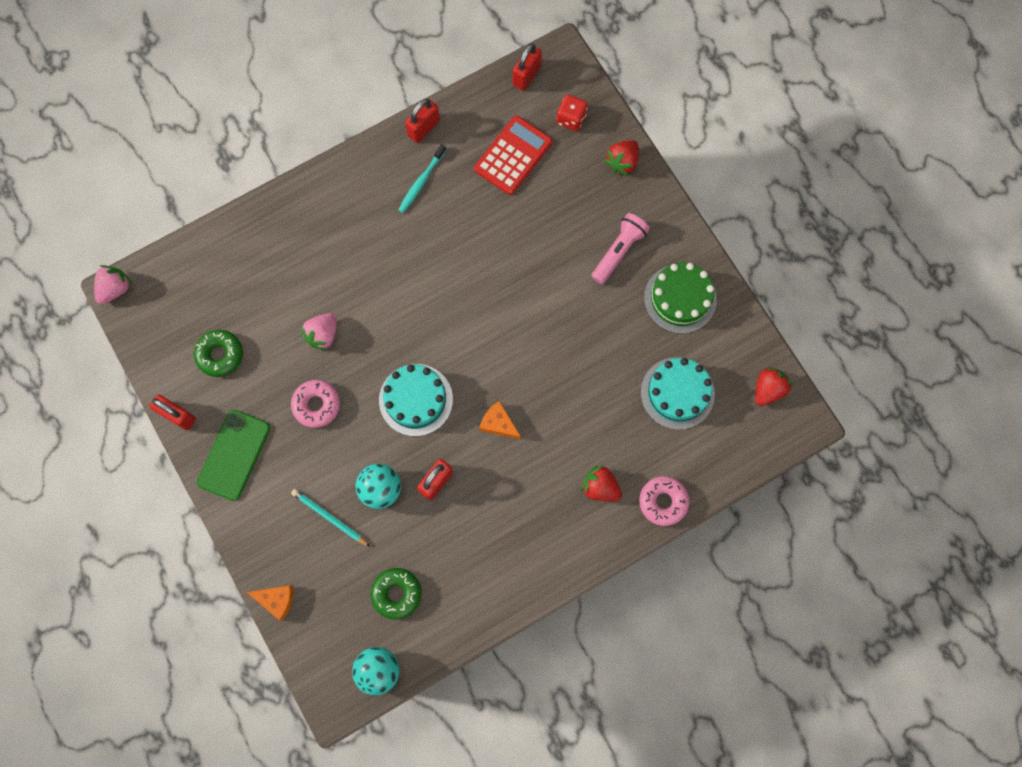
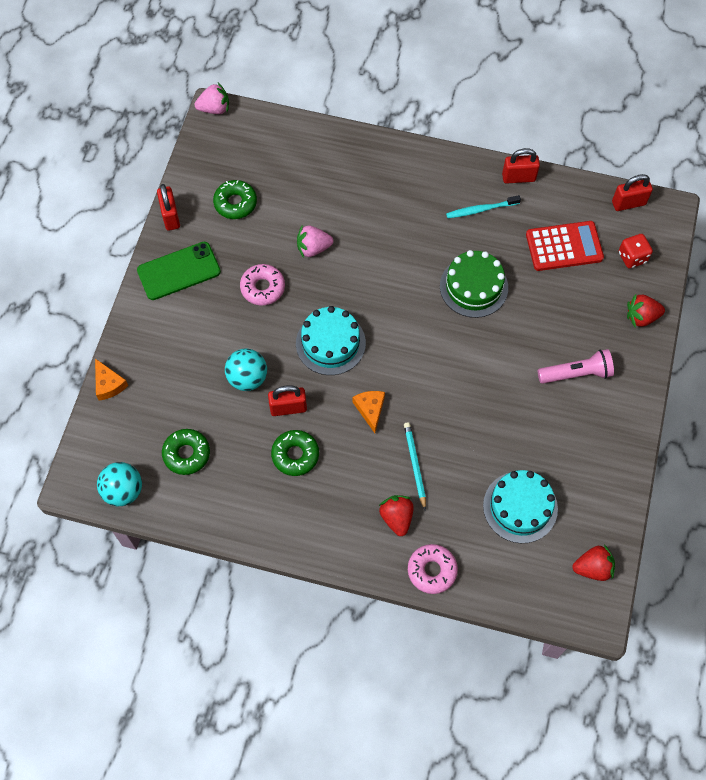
camera: 45 degrees right, 10 degrees down
(330, 517) = (196, 365): turquoise pencil -> turquoise pencil (415, 465)
(479, 513) = (295, 455): none -> green donut
(680, 298) = (589, 445): green cake -> green cake (473, 287)

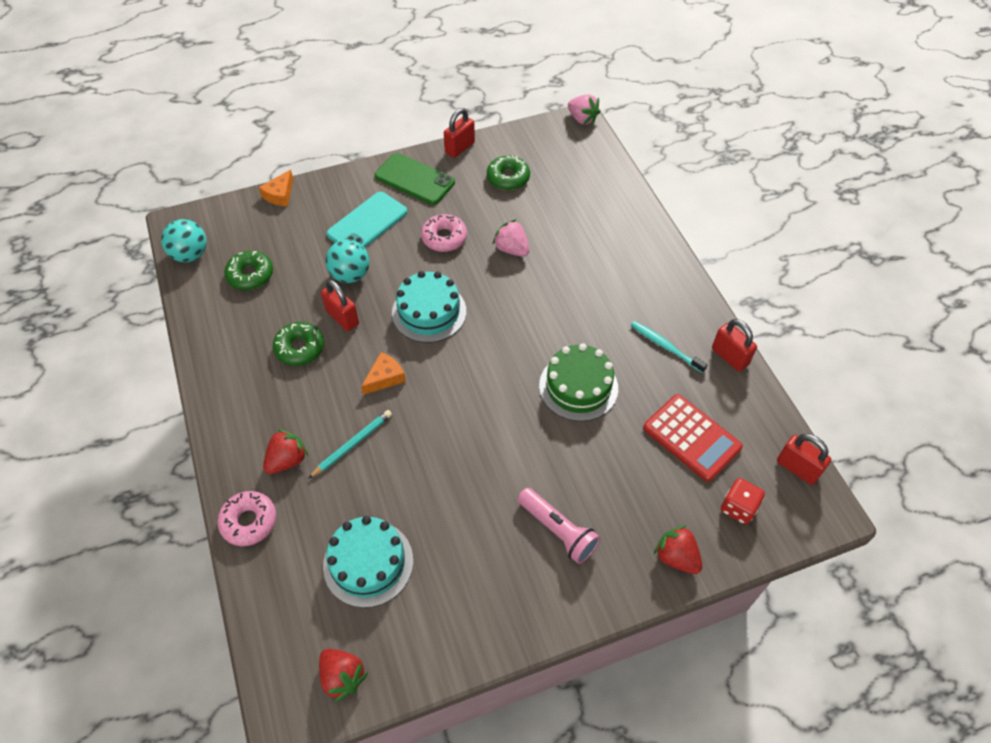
camera: 55 degrees right, 10 degrees down
(200, 334) = (367, 223): none -> turquoise phone

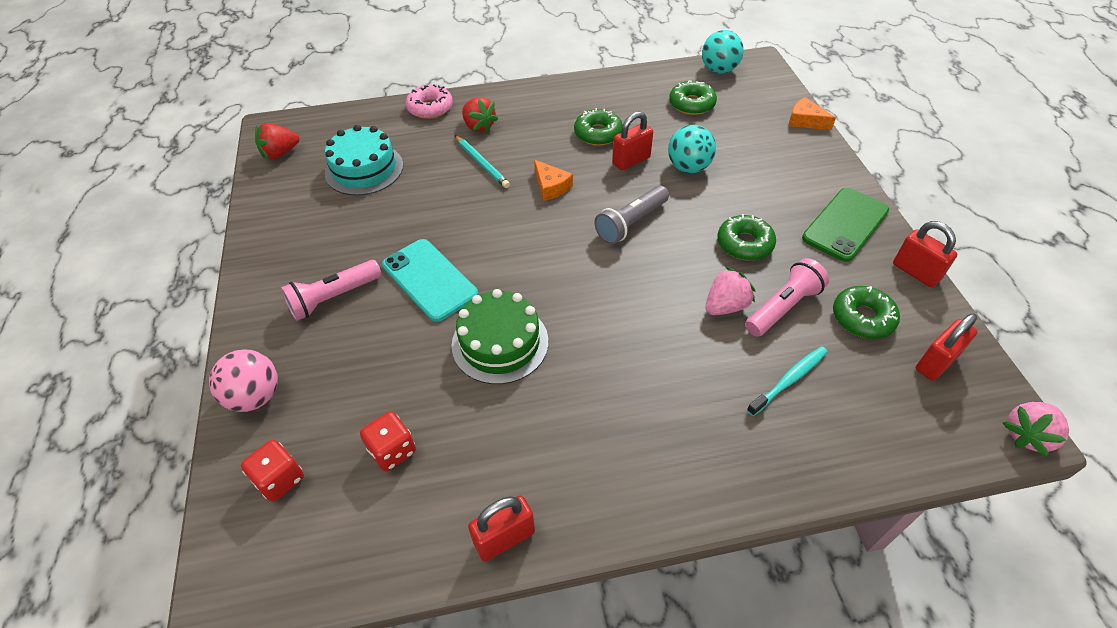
camera: 100 degrees right, 5 degrees down
(367, 223) = (766, 182): turquoise phone -> turquoise phone (429, 280)
(429, 312) = (631, 223): turquoise cake -> grey flashlight
(444, 238) = (744, 244): pink donut -> green donut
(506, 218) = (783, 307): none -> pink flashlight
(665, 346) = (540, 453): turquoise toothbrush -> turquoise toothbrush (789, 380)
(676, 557) = (255, 396): red strawberry -> pink ball
(691, 438) = (392, 450): red calculator -> red dice
(797, 468) = (299, 577): red padlock -> red padlock (936, 363)

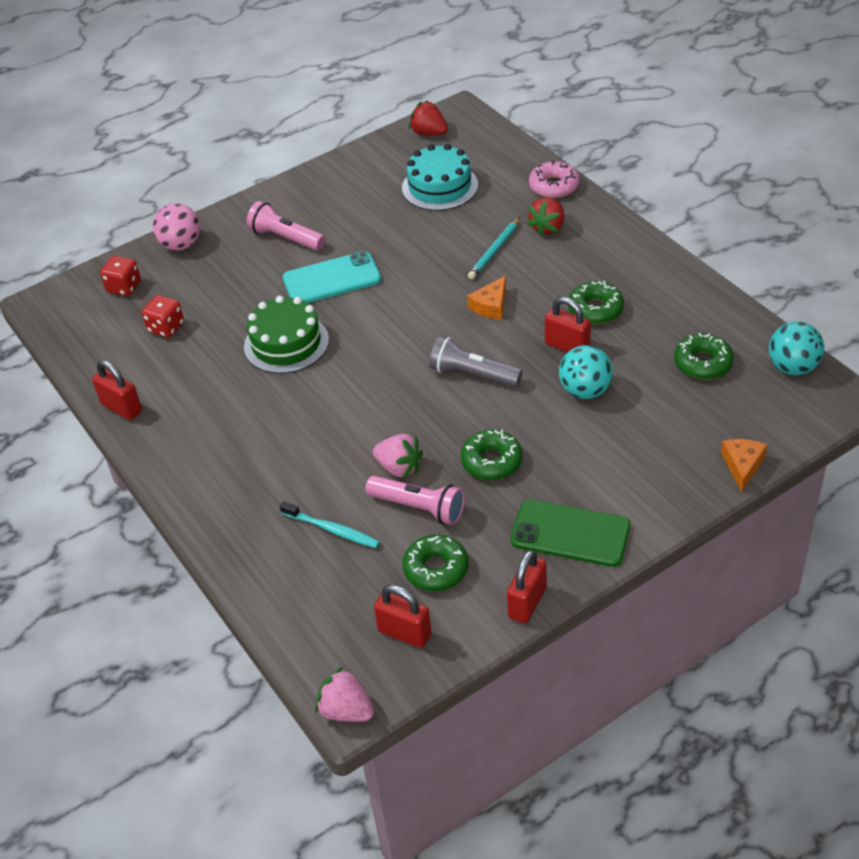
camera: 70 degrees right, 5 degrees down
(429, 280) = (332, 279): turquoise phone -> turquoise phone turned 45 degrees clockwise

